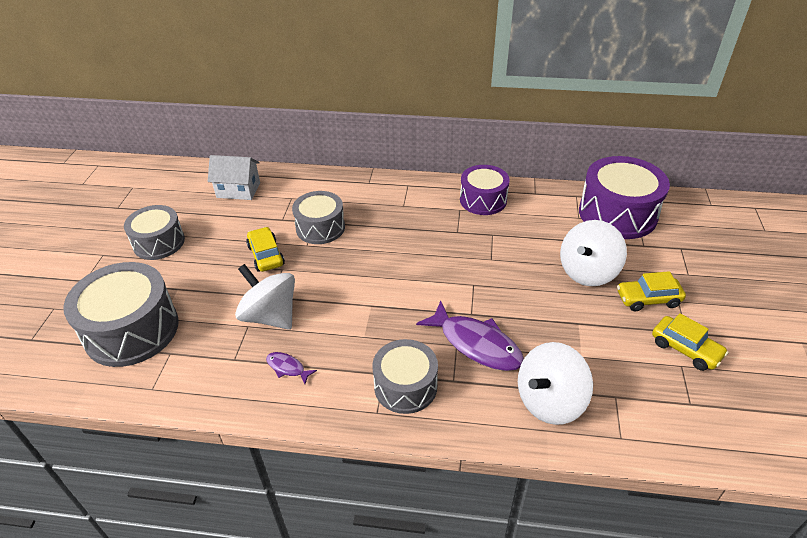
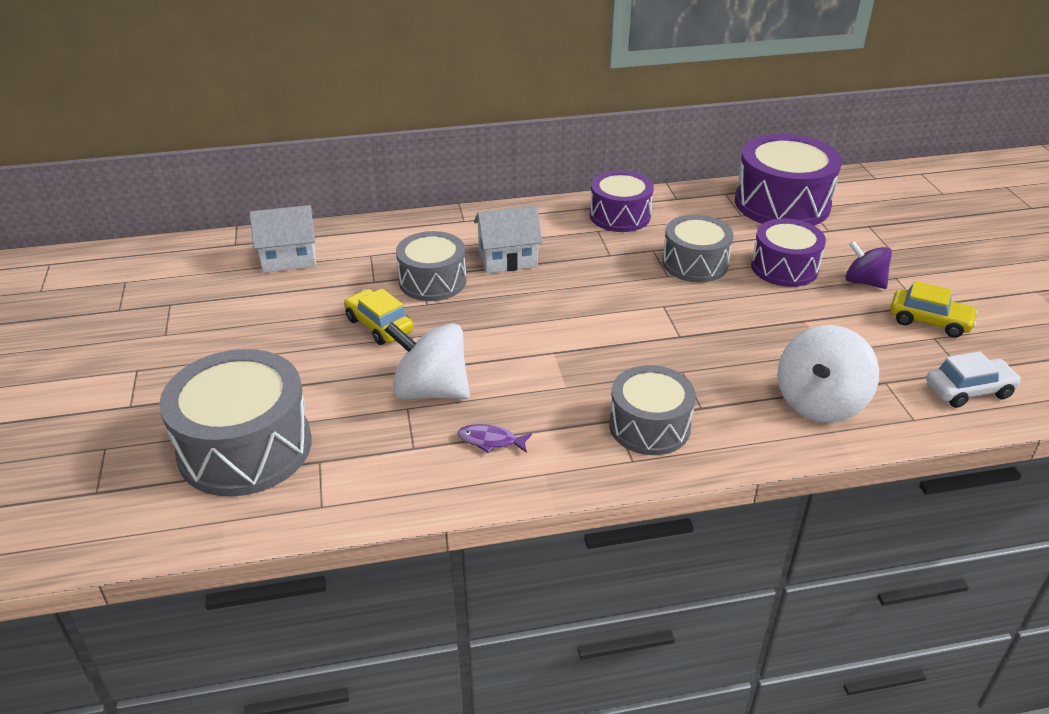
camera: 20 degrees left, 5 degrees down
(159, 242) = (213, 339): grey drum -> grey drum (695, 263)
(382, 220) = (508, 259): none -> white house
(476, 344) = (704, 365): purple fish -> none
(587, 272) = (784, 268): white spinning top -> purple drum
(648, 299) = (864, 282): yellow car -> purple spinning top
(685, 424) = (968, 390): none -> white car

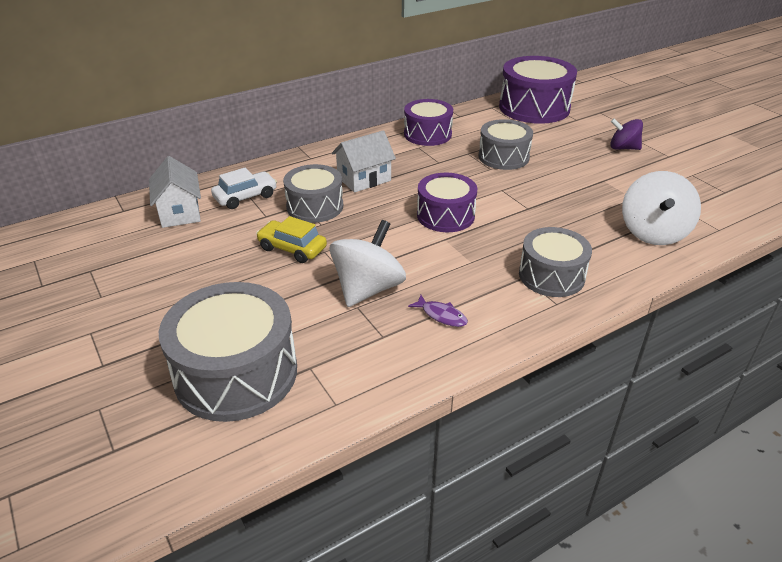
camera: 20 degrees left, 0 degrees up
(289, 258) = (180, 212): white house -> white house turned 75 degrees counterclockwise
(430, 390) = (368, 289): white spinning top -> white spinning top turned 120 degrees clockwise
(491, 441) = (441, 315): purple fish -> purple fish turned 135 degrees counterclockwise
(784, 268) = (565, 148): purple drum -> purple drum (445, 215)
(929, 321) = (681, 165): yellow car -> none
(968, 390) = (737, 203): white car -> white car (245, 197)

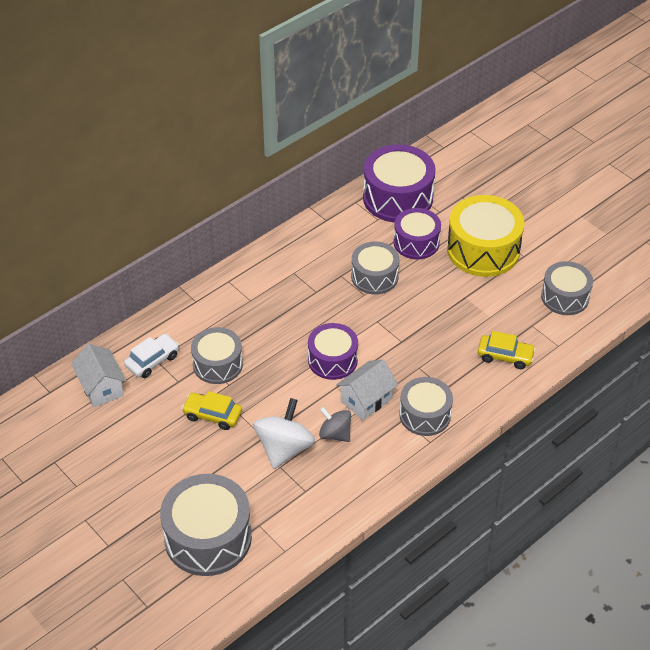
camera: 10 degrees left, 10 degrees up
(364, 179) = (252, 323): white house -> white house (366, 400)
(427, 134) = (299, 253): purple drum -> purple drum (416, 242)
(435, 282) = (335, 434): none -> grey spinning top
(441, 315) = (345, 466): purple fish -> none
(623, 148) = (483, 250): purple spinning top -> yellow drum
(653, 232) = (505, 356): white spinning top -> yellow car
(721, 190) = (565, 297): none -> grey drum

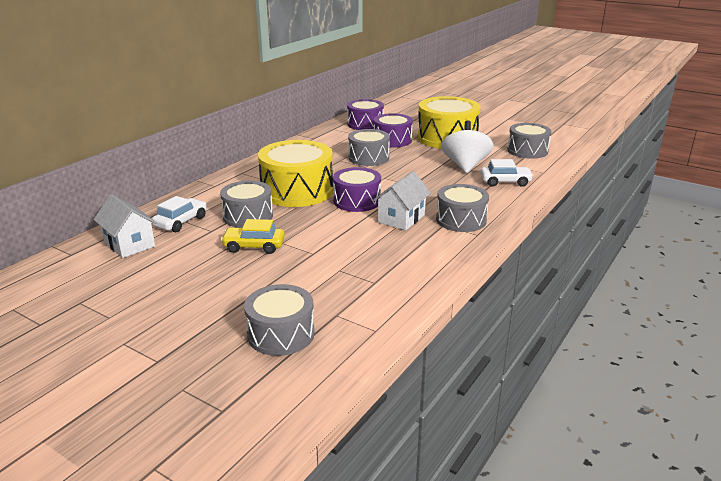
camera: 15 degrees left, 20 degrees down
(208, 537) = (281, 334): grey drum -> grey drum, size x0.64
(277, 329) = (297, 191): none -> yellow drum
(284, 448) = (338, 257): white spinning top -> white spinning top (465, 166)
(335, 434) = (384, 242): grey spinning top -> none
(397, 198) = (365, 124): purple drum -> purple drum, size x0.64
(505, 356) = (505, 182): yellow car -> white car

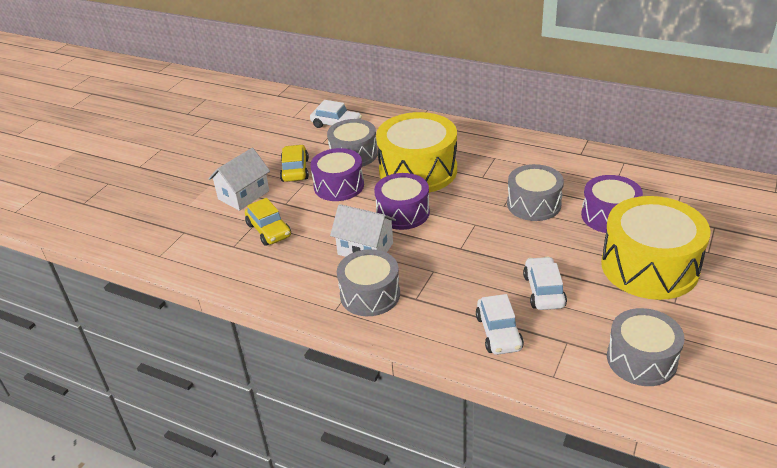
camera: 85 degrees right, 10 degrees up
(129, 244) = (294, 113): white house -> white house (243, 195)
(281, 334) = (161, 210): grey drum -> none
(356, 262) = (269, 230): none -> yellow car
(365, 124) = (660, 185): purple drum -> purple drum (339, 186)
(465, 166) = (543, 291): white spinning top -> white car

